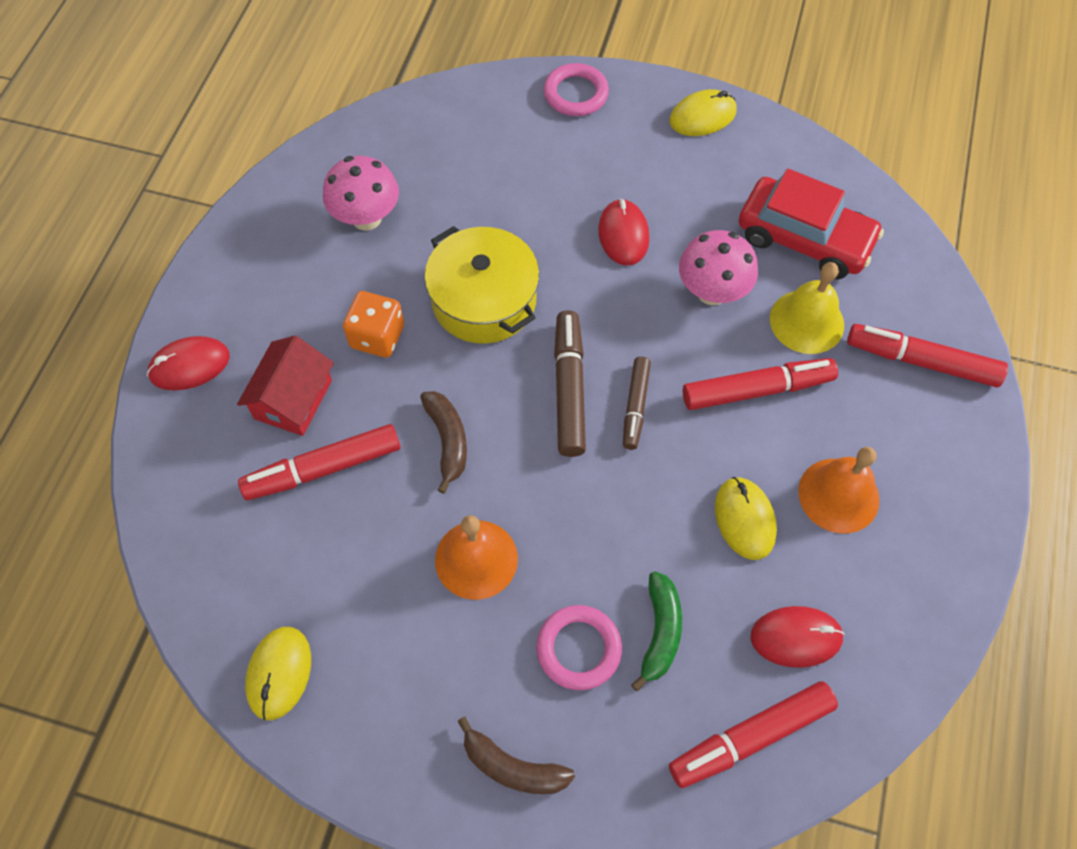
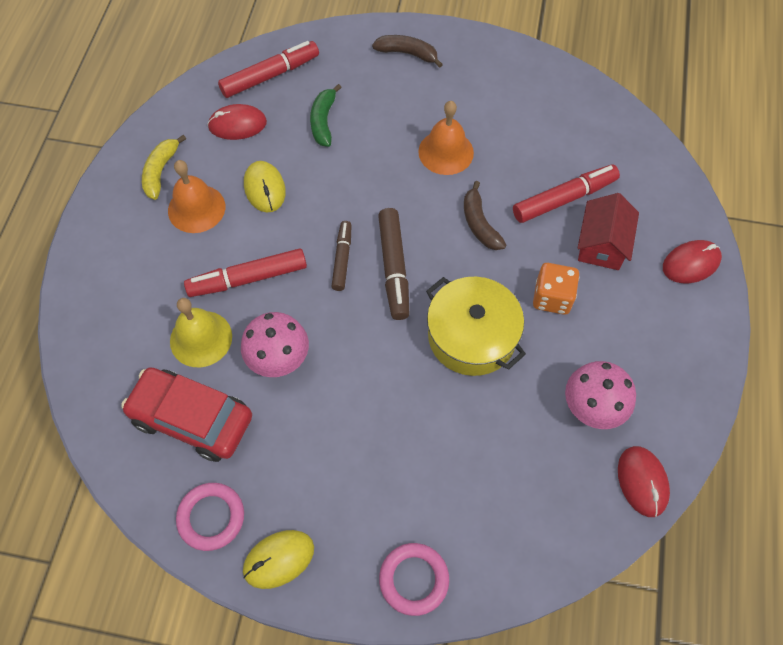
camera: 175 degrees right, 0 degrees up
(279, 673) = (554, 85): yellow mouse -> none
(578, 649) = (374, 109): pink ring -> pink ring (211, 517)
(623, 235) = (356, 409): red mouse -> red mouse (642, 482)
(901, 560) = (160, 172): none -> yellow banana
(921, 361) = (113, 311): red marker -> none

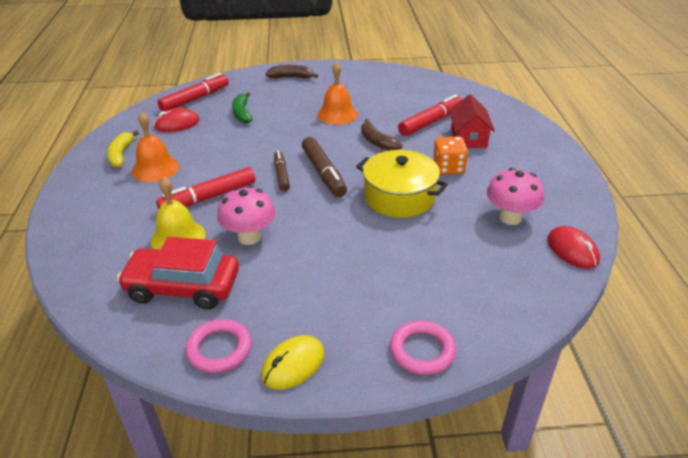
camera: 15 degrees left, 25 degrees down
(264, 188) = (208, 150): yellow mouse -> none
(691, 263) = (534, 137): red mouse -> none

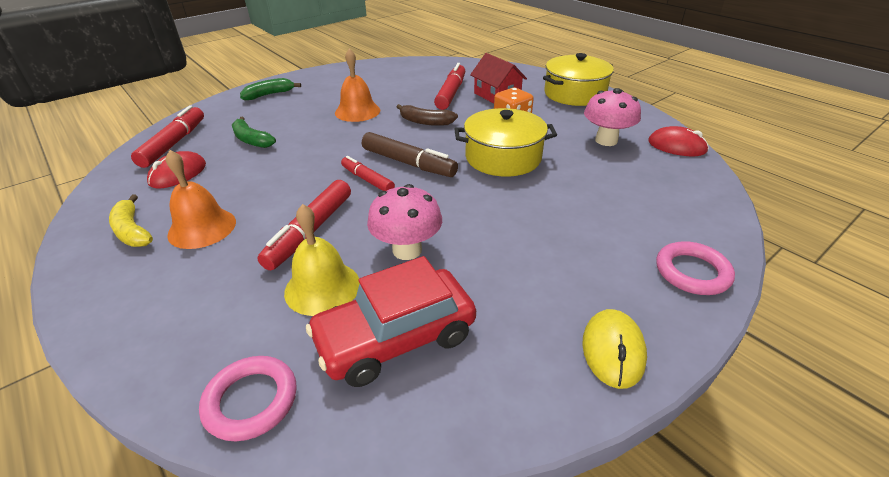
camera: 35 degrees left, 0 degrees up
(219, 349) = (522, 381): pink ring -> pink ring (251, 401)
(281, 175) = (367, 180): brown marker -> red marker
(291, 77) = (269, 95): brown banana -> green banana
(546, 161) = (574, 94): none -> yellow pot

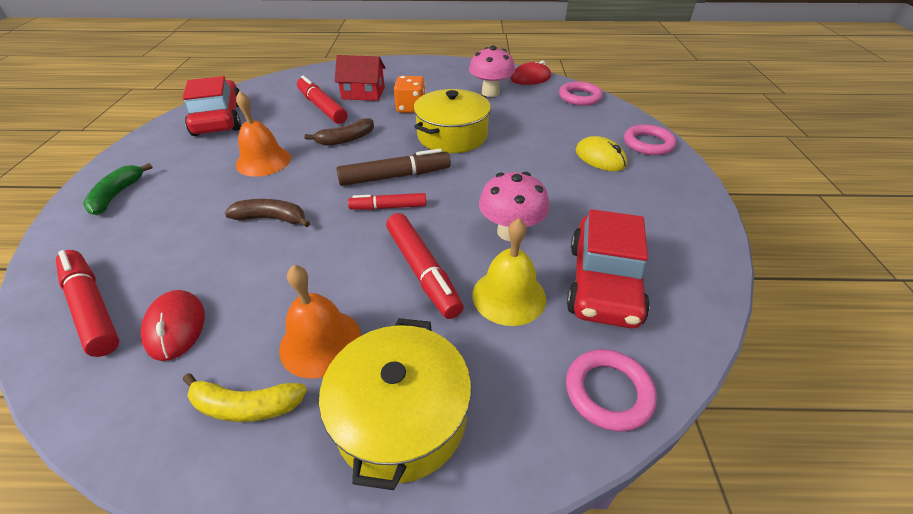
camera: 50 degrees left, 5 degrees up
(251, 140) = (197, 245): green banana -> none
(302, 147) = (271, 218): none -> brown banana
(381, 75) = (219, 119): none -> red car
(574, 94) = (416, 69): yellow pot -> yellow pot (401, 416)
(613, 350) = (686, 204): yellow mouse -> yellow mouse (600, 158)
(700, 188) = (579, 97): none -> pink ring

